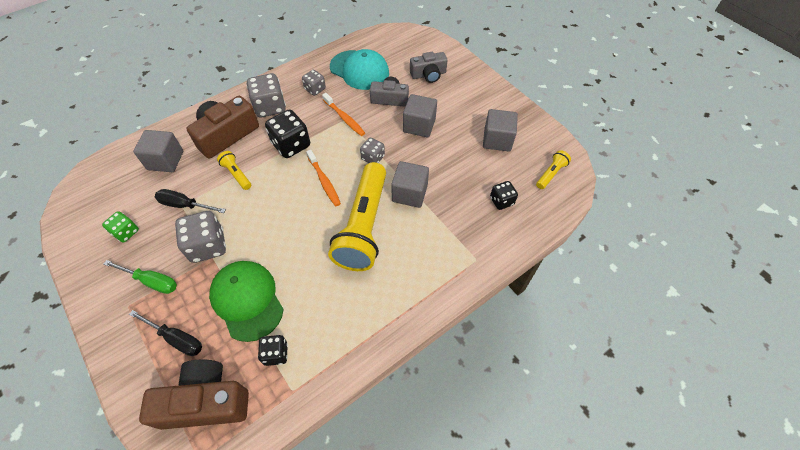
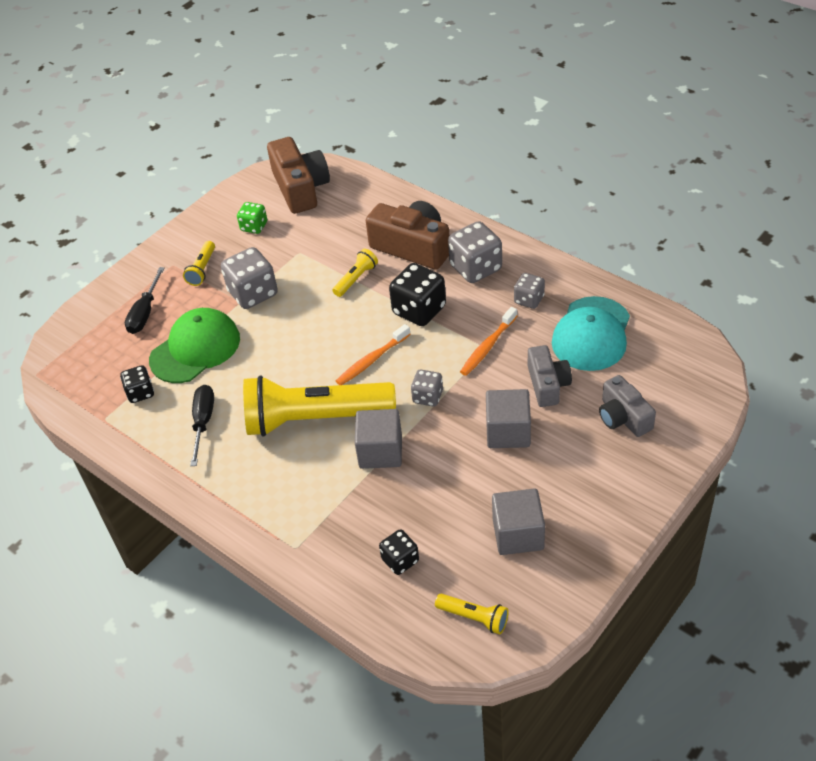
camera: 80 degrees right, 10 degrees down
(151, 281) = (202, 269): green screwdriver -> yellow flashlight
(165, 160) = (356, 214): grey cube -> none
(185, 205) = (300, 255): black screwdriver -> black screwdriver (203, 422)
(206, 401) = (87, 359): brown camera -> brown camera (300, 188)

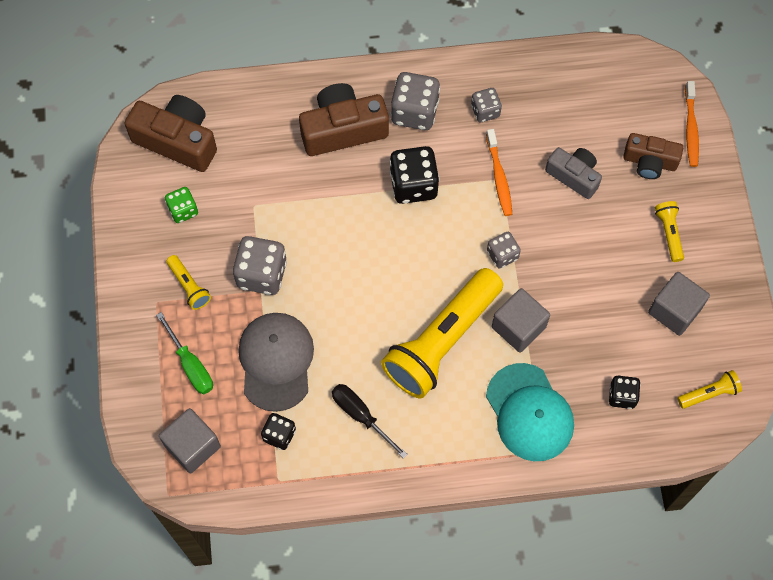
camera: 50 degrees left, 20 degrees up
(145, 313) = (191, 365): black screwdriver -> green screwdriver
(195, 349) = (276, 361): green cap -> grey cap
(356, 279) = (331, 194): yellow flashlight -> yellow flashlight (669, 233)
(372, 360) = (427, 257): orange toothbrush -> orange toothbrush (691, 128)
(508, 432) = (587, 237): grey cube -> grey cube (192, 446)
(591, 334) = (560, 107): turquoise cap -> turquoise cap (529, 412)
(623, 417) = (649, 162): grey camera -> brown camera

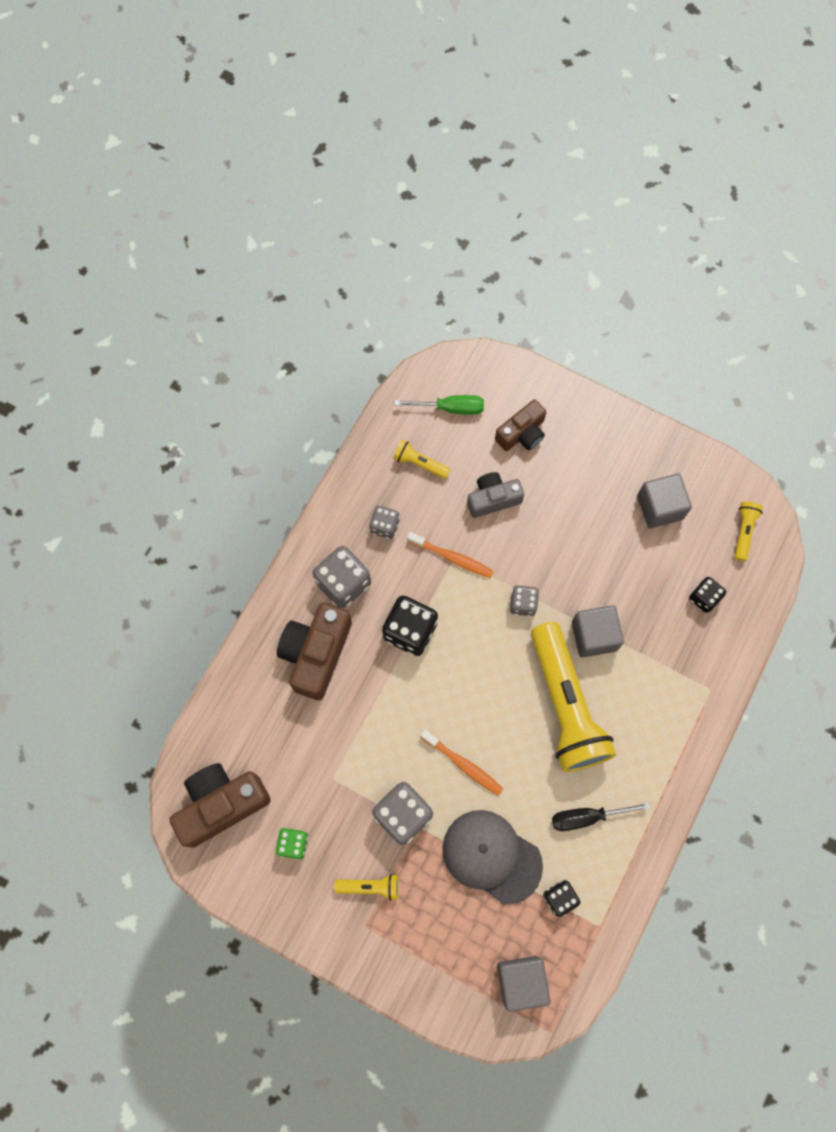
camera: 55 degrees left, 5 degrees up
(191, 365) = (445, 933): green screwdriver -> green screwdriver (450, 408)
(529, 412) = (672, 678): turquoise cap -> none
(669, 233) = (592, 464): yellow flashlight -> yellow flashlight (420, 463)
(691, 128) = (515, 382): orange toothbrush -> orange toothbrush (462, 764)

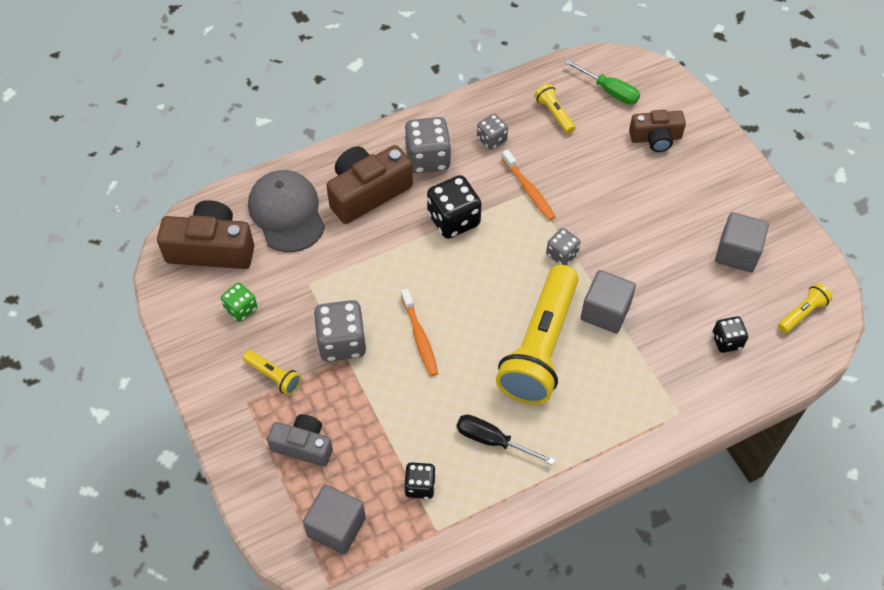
camera: 35 degrees right, 15 degrees down
(491, 856) = (388, 418): grey cap -> grey cap (287, 213)
(493, 499) = (595, 169): grey camera -> grey camera (303, 446)

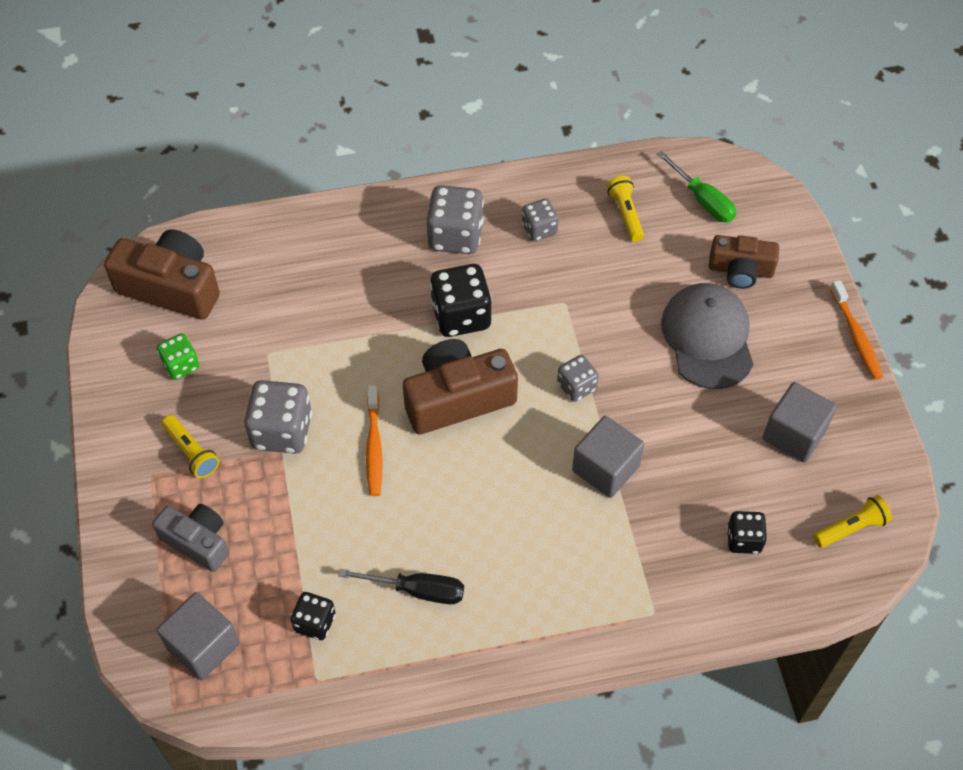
camera: 15 degrees right, 0 degrees up
(287, 213) = (270, 265): grey cap -> grey cap (707, 338)
(367, 192) = (371, 261): brown camera -> brown camera (458, 398)
(492, 440) = (417, 590): black screwdriver -> black screwdriver turned 150 degrees clockwise
(528, 189) = (563, 299): orange toothbrush -> orange toothbrush (856, 335)
(540, 347) = (512, 492): yellow flashlight -> none

